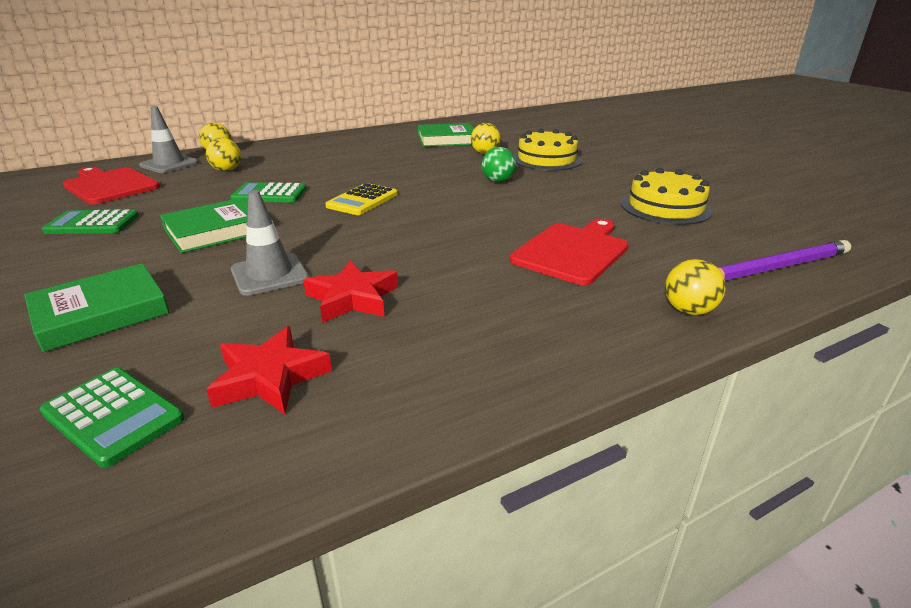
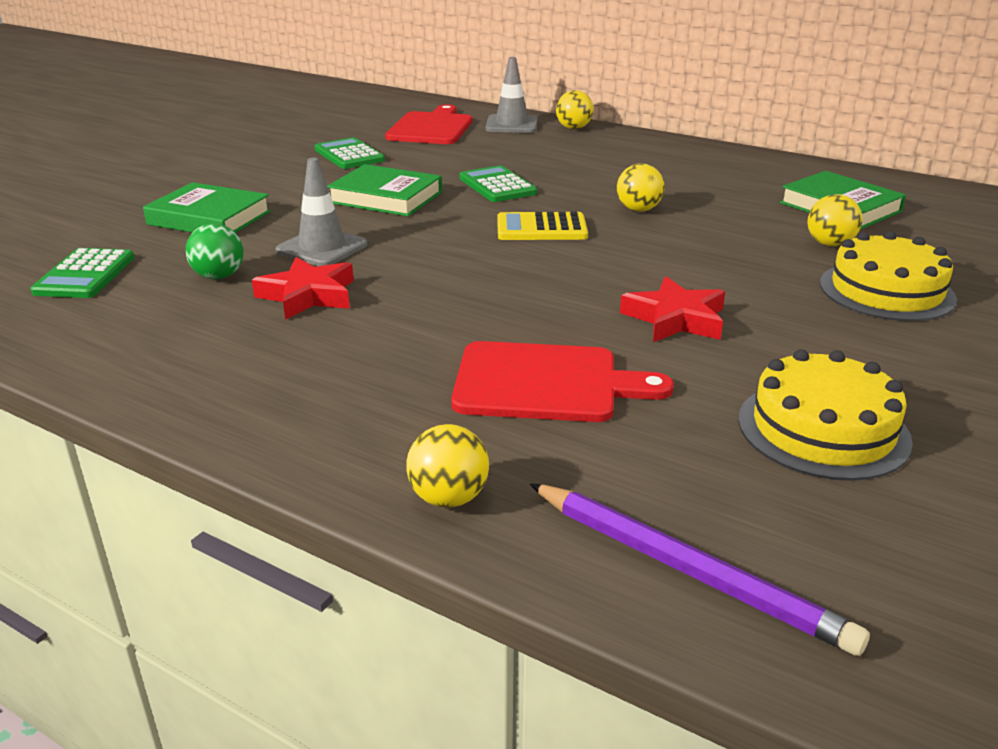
camera: 60 degrees right, 0 degrees up
(227, 170) = (531, 148): yellow ball -> yellow ball (638, 210)
(270, 378) = (156, 306): red star -> red star (675, 319)
(498, 181) = (726, 280): green ball -> green ball (219, 276)

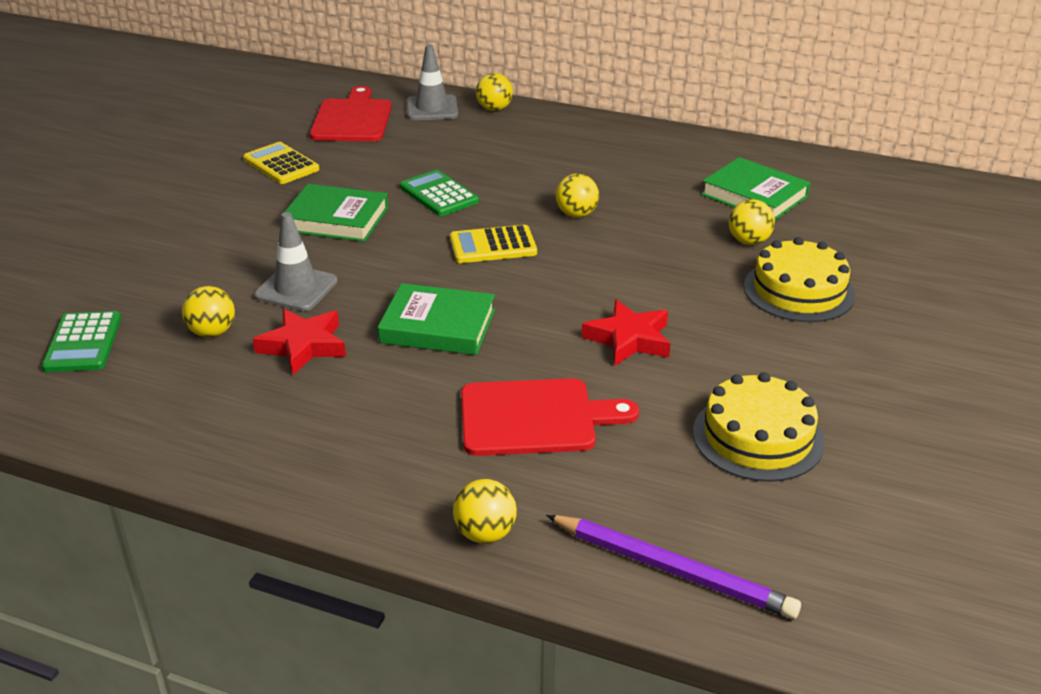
camera: 10 degrees left, 5 degrees up
(209, 218) = (173, 261): green book -> green book (438, 326)
(219, 276) = (212, 332): green ball -> yellow ball
(349, 155) = (281, 164): green calculator -> yellow calculator

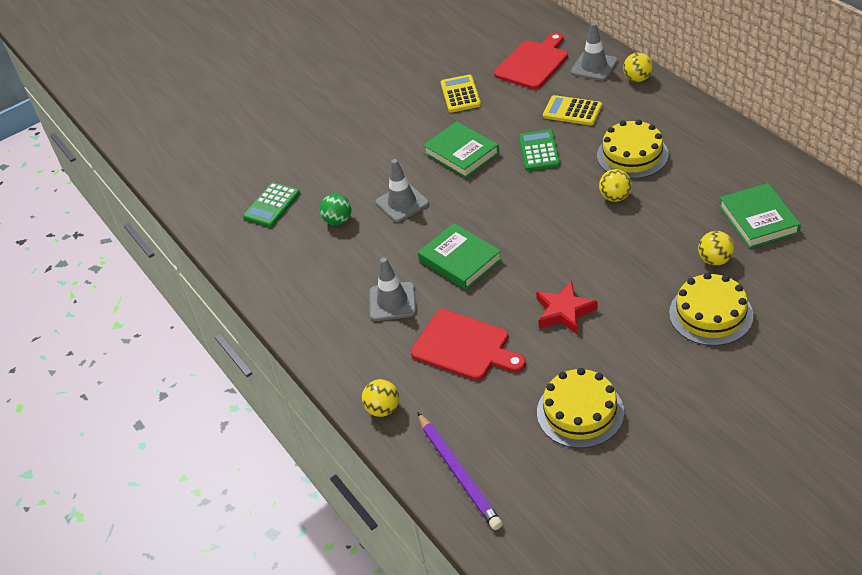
camera: 40 degrees right, 10 degrees up
(212, 332) = (338, 220): yellow ball -> green ball
(303, 346) = (378, 248): red star -> none
(381, 400) = (392, 302): none -> grey traffic cone
(493, 246) = (540, 207): yellow calculator -> yellow calculator (572, 111)
(557, 173) = (632, 155): none -> yellow cake

